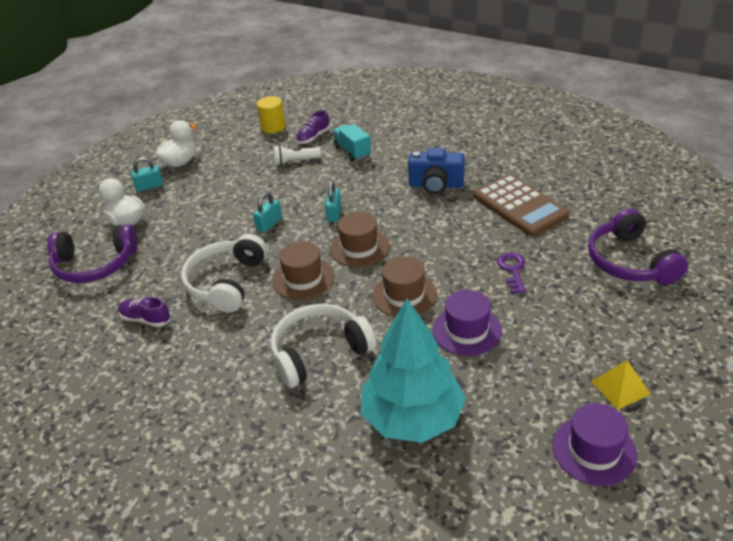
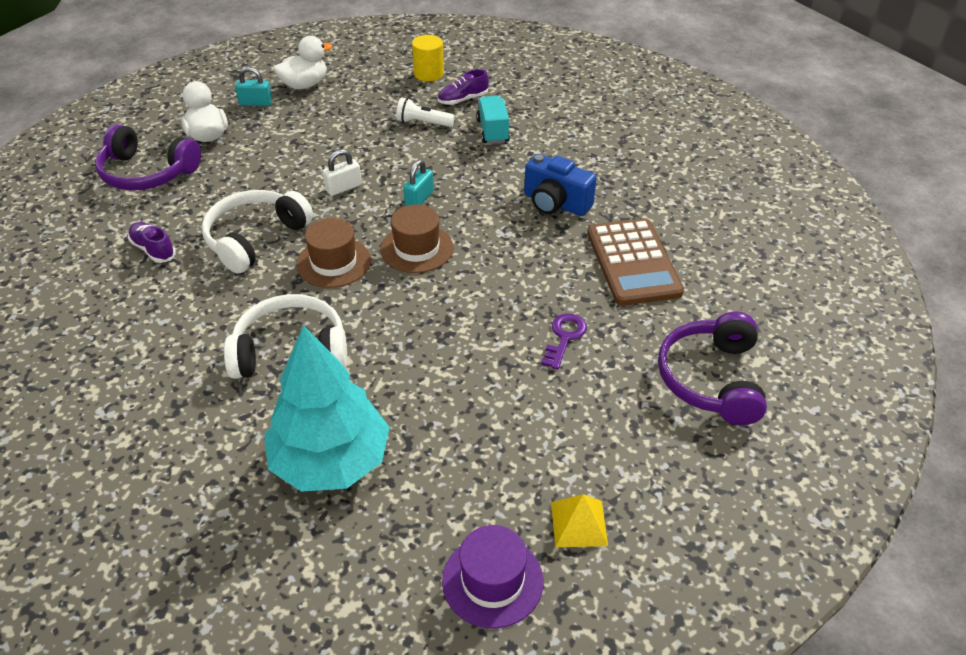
camera: 20 degrees right, 5 degrees up
(269, 224) = (343, 188): turquoise padlock -> white padlock
(404, 295) = (424, 321): brown hat -> none
(467, 330) = (460, 388): purple hat -> none

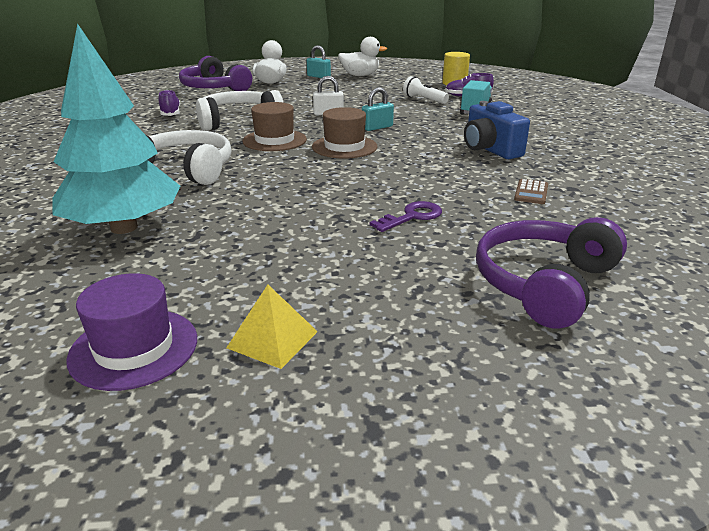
camera: 30 degrees right, 15 degrees down
(633, 262) = (531, 192): brown calculator -> brown calculator, size x0.41

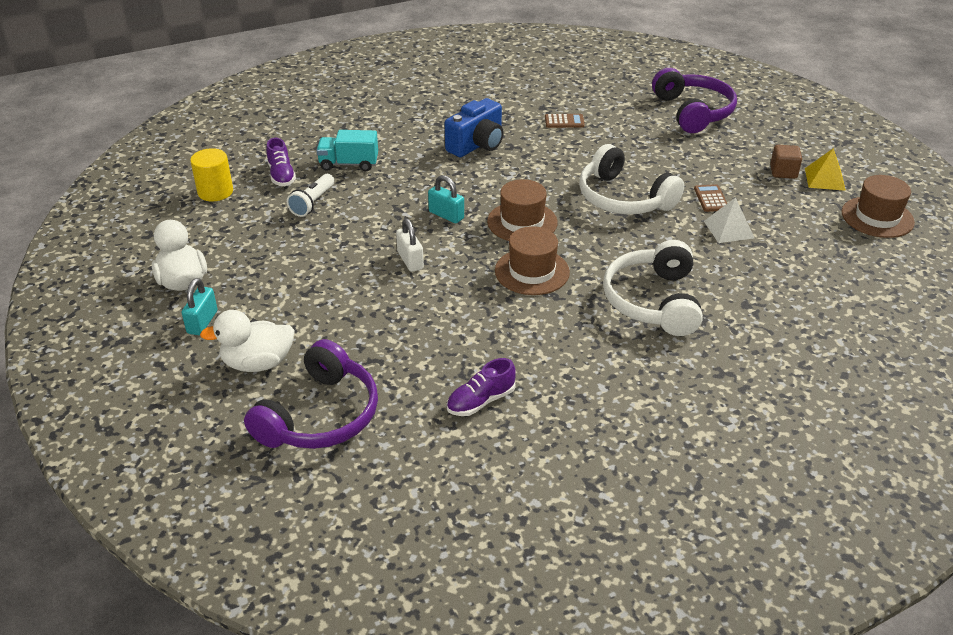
camera: 110 degrees left, 10 degrees up
(124, 228) = (781, 282): turquoise tree -> none
(134, 348) = (877, 217): purple hat -> brown hat
(238, 121) = (480, 323): white headphones -> white headphones (623, 198)
(238, 227) = (728, 229): none -> white pyramid
(304, 233) = (711, 199): none -> brown calculator
(321, 306) = (783, 172): none -> brown cube
(412, 217) = (647, 162): purple key -> none
(544, 283) = (693, 112): purple headphones -> purple headphones turned 120 degrees counterclockwise

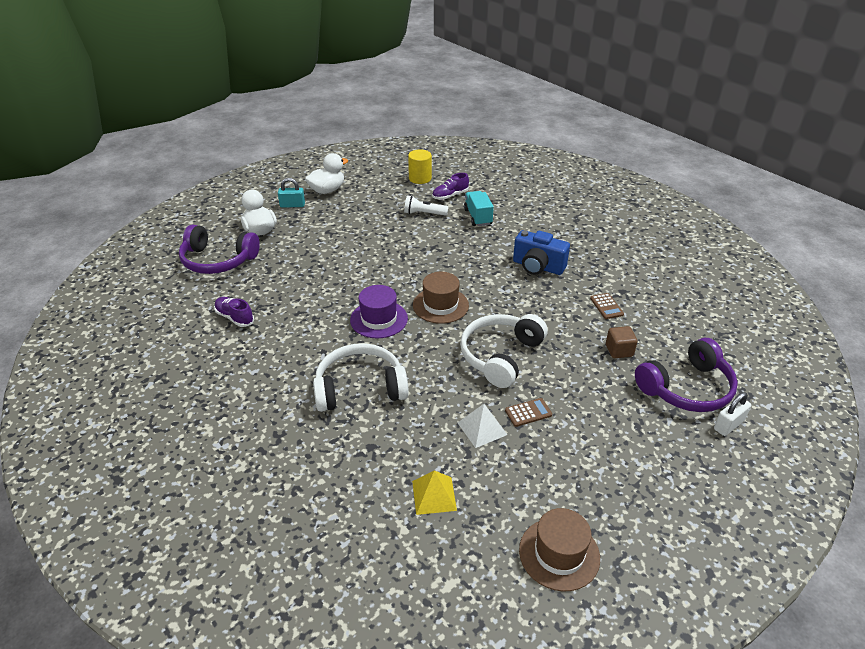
camera: 75 degrees right, 0 degrees up
(410, 260) = (374, 263): white padlock -> white padlock (728, 425)
(446, 215) = (434, 269): turquoise padlock -> none
(532, 271) = (379, 319): brown hat -> purple hat
(783, 172) = (608, 467): brown cube -> brown cube (619, 350)
(825, 179) = (615, 504): yellow pyramid -> yellow pyramid (434, 495)

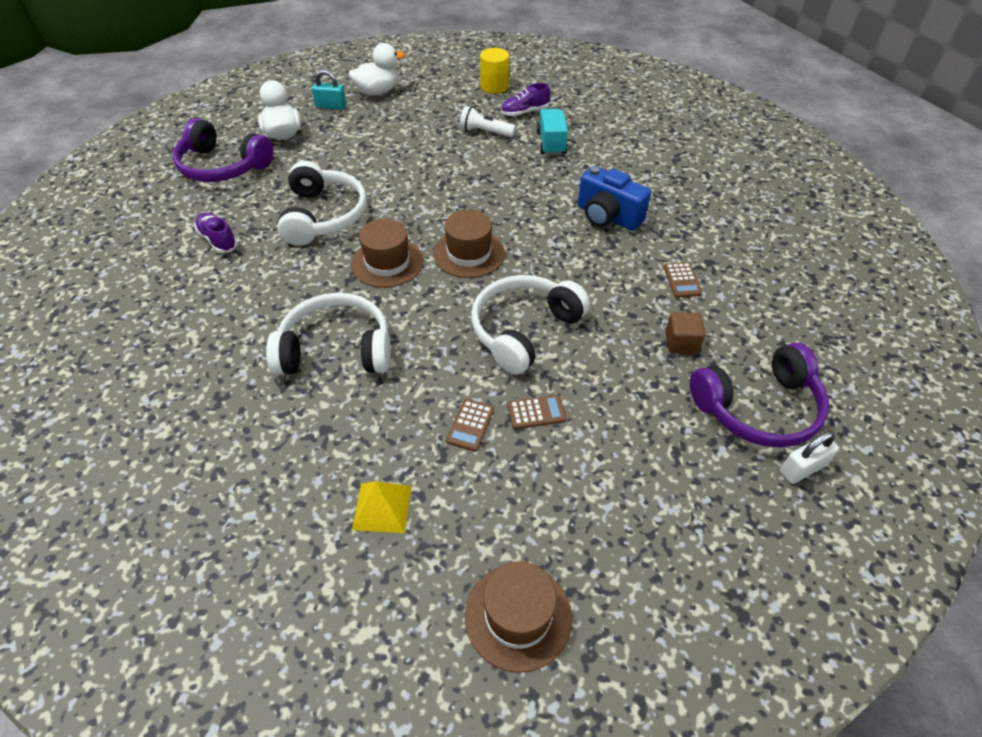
camera: 10 degrees right, 10 degrees up
(315, 290) = (323, 216): none -> white headphones
(379, 319) = (387, 263): purple hat -> brown hat
(482, 428) = (470, 425): white pyramid -> brown calculator

